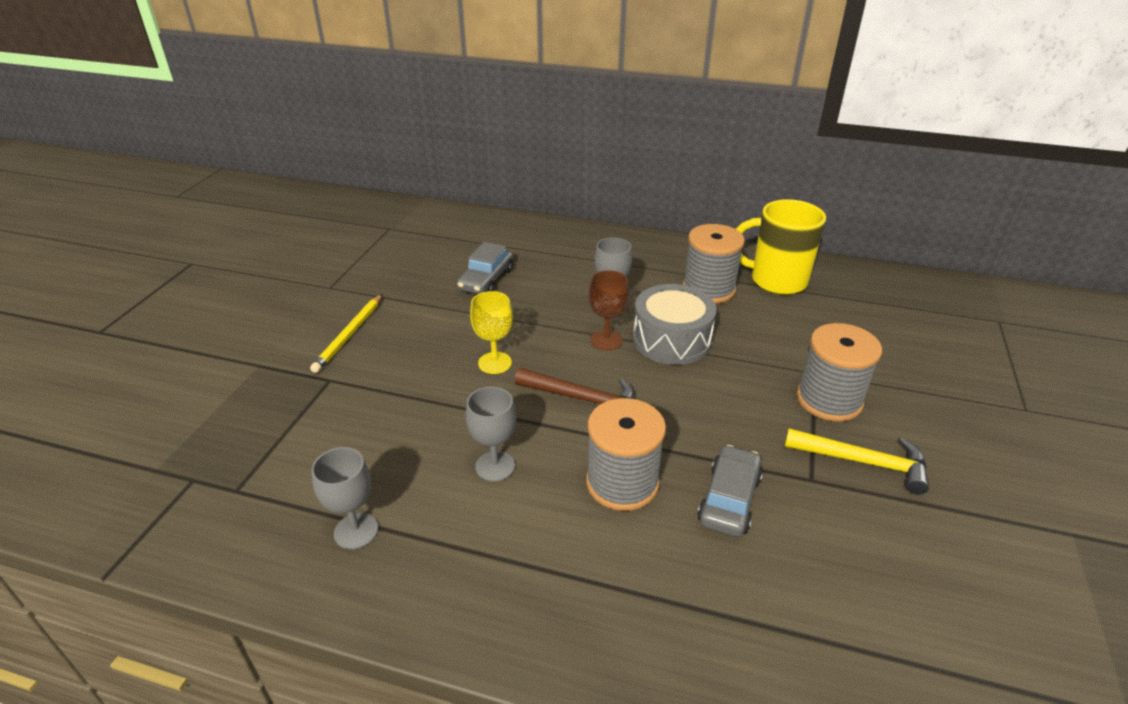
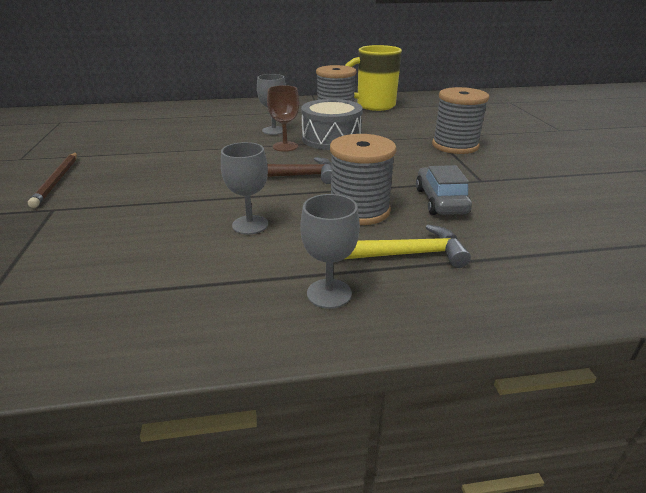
camera: 25 degrees left, 5 degrees down
(349, 335) = (57, 180): yellow pencil -> brown pencil
(356, 531) = (144, 296): grey goblet -> grey goblet (329, 293)
(486, 280) = (166, 134): grey car -> none
(495, 363) = (206, 172): yellow goblet -> none
(863, 462) = (502, 166): yellow hammer -> yellow hammer (403, 254)

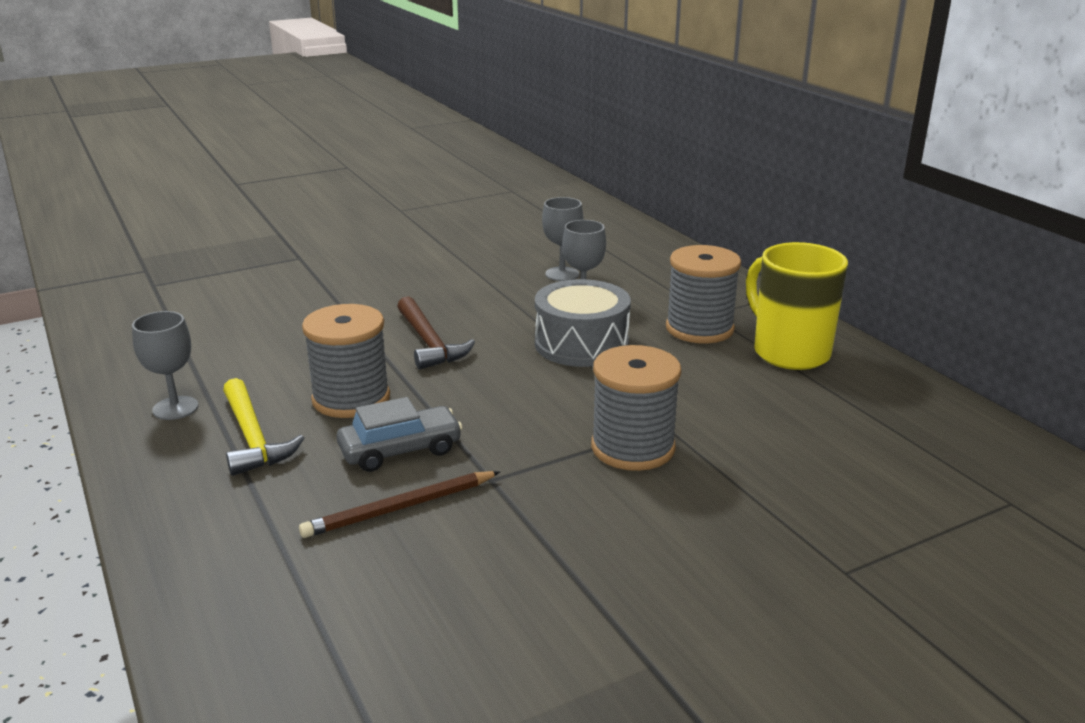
camera: 70 degrees right, 5 degrees down
(57, 180) = (358, 240): brown pencil -> brown pencil (400, 508)
(250, 225) = (296, 346): grey goblet -> grey goblet (562, 274)
(285, 146) = (526, 320): brown goblet -> none

